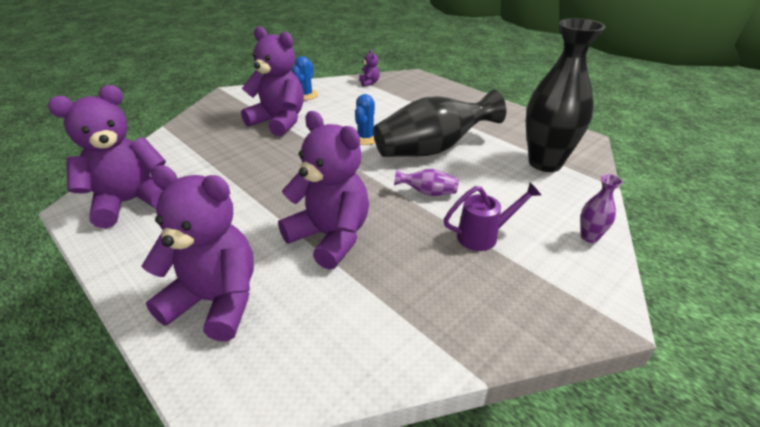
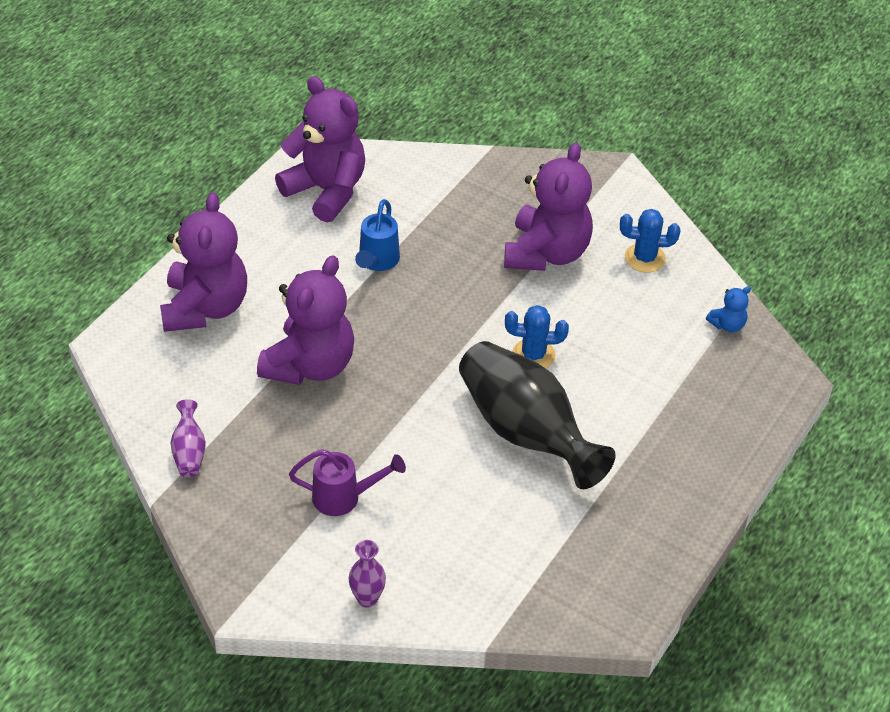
camera: 75 degrees right, 10 degrees up
(235, 187) = (377, 262): none -> blue watering can
(369, 83) = (727, 325): purple teddy bear -> blue teddy bear
(428, 193) = (416, 438): purple vase -> purple vase (189, 452)
(484, 236) = (344, 497): purple watering can -> purple watering can turned 60 degrees counterclockwise
(545, 163) = (530, 564): black vase -> none

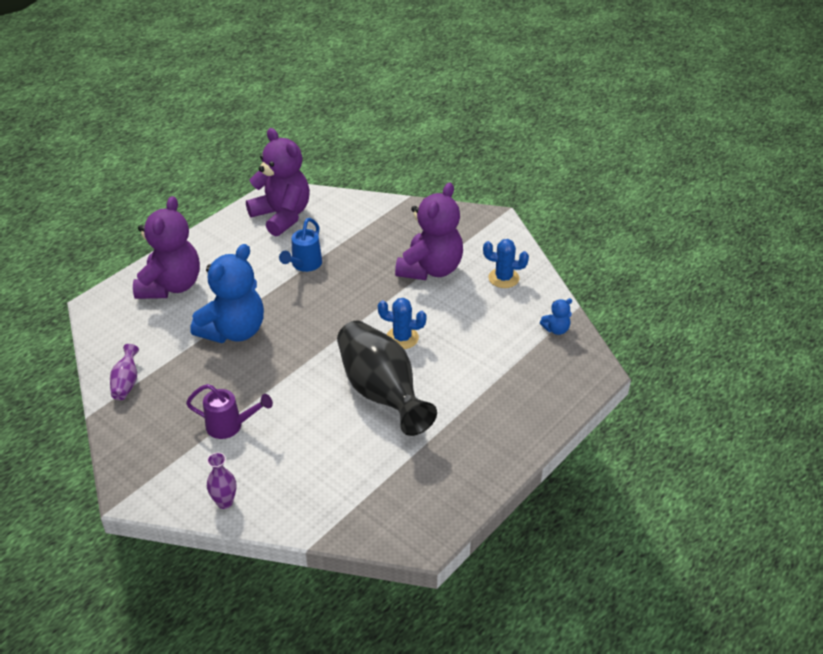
camera: 10 degrees right, 5 degrees down
(310, 365) = (234, 331): purple teddy bear -> blue teddy bear

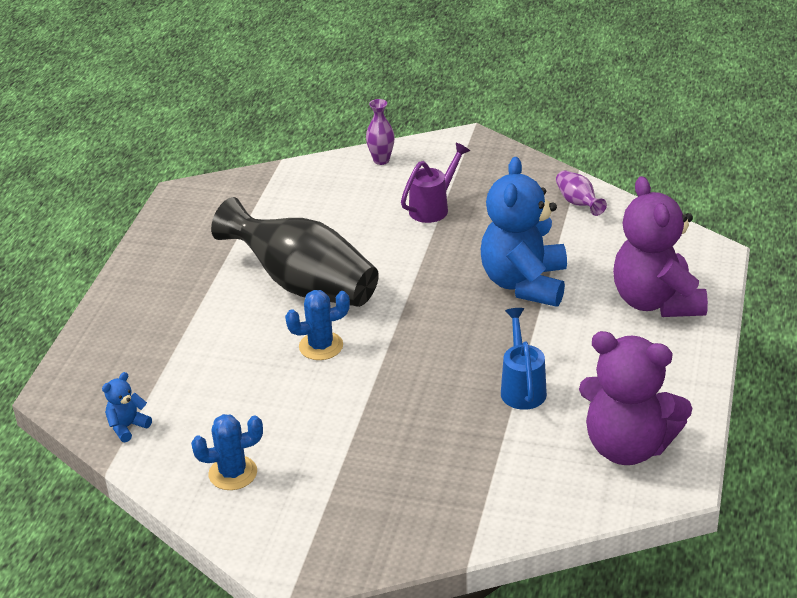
camera: 155 degrees right, 5 degrees down
(230, 426) = (434, 207): purple watering can -> purple watering can turned 150 degrees clockwise
(430, 269) = (345, 447): purple teddy bear -> none

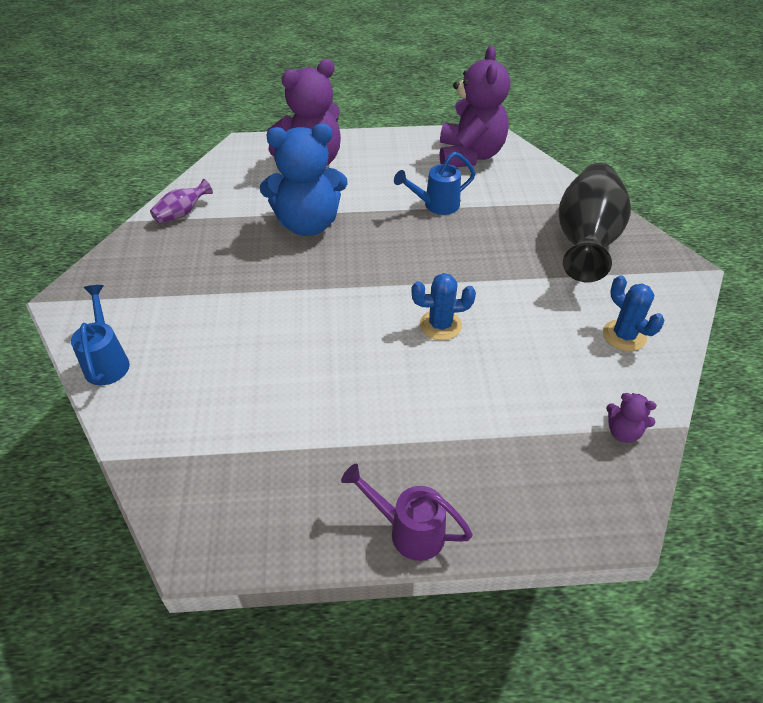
camera: 110 degrees left, 10 degrees up
(127, 427) = (623, 432): blue teddy bear -> purple teddy bear
(303, 285) = (354, 363): black vase -> black vase (586, 241)
(321, 346) = (440, 325): blue cactus -> blue cactus turned 60 degrees counterclockwise
(381, 160) = (107, 361): purple vase -> blue watering can
(434, 207) = (199, 300): purple watering can -> purple watering can (408, 530)

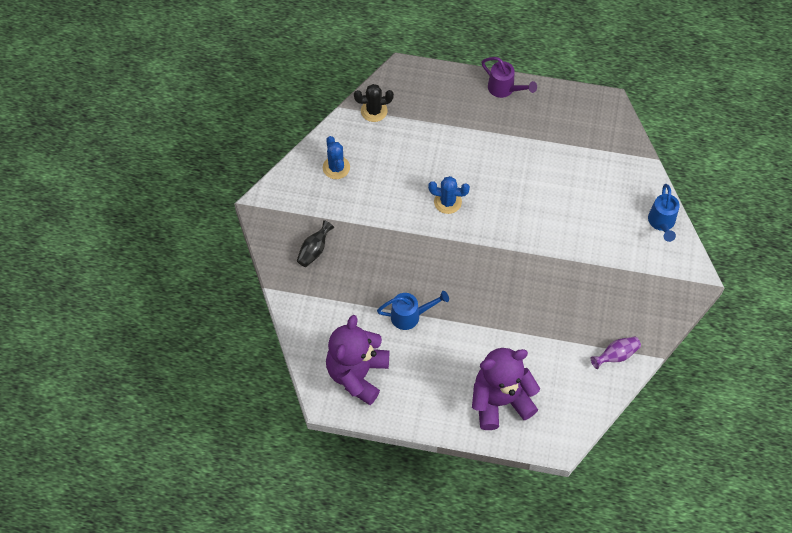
camera: 165 degrees left, 15 degrees up
(308, 224) = (517, 318): blue teddy bear -> none
(586, 241) = (314, 250): black vase -> black vase, size x0.42
(623, 432) = (374, 111): purple teddy bear -> black cactus

